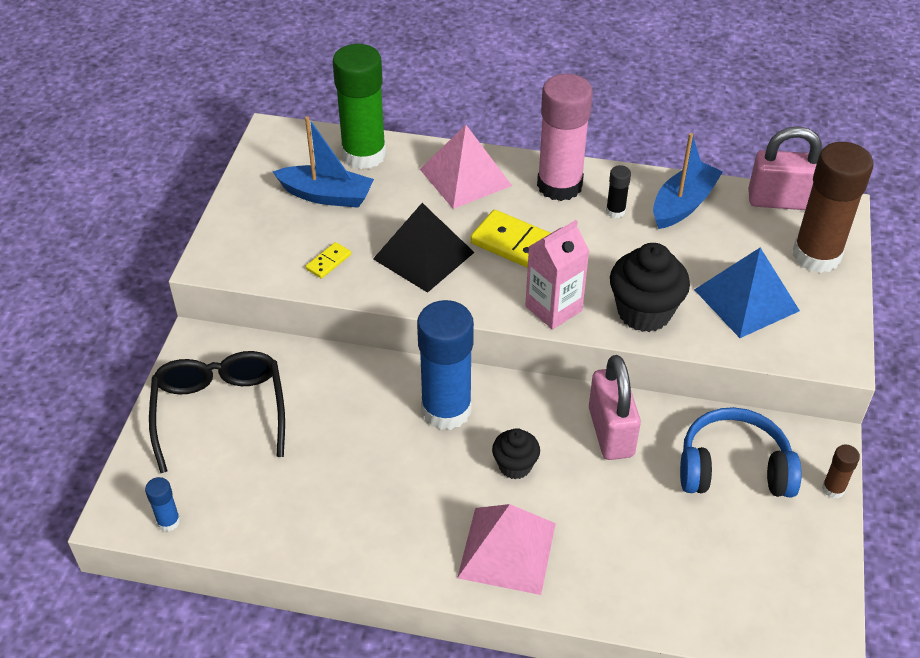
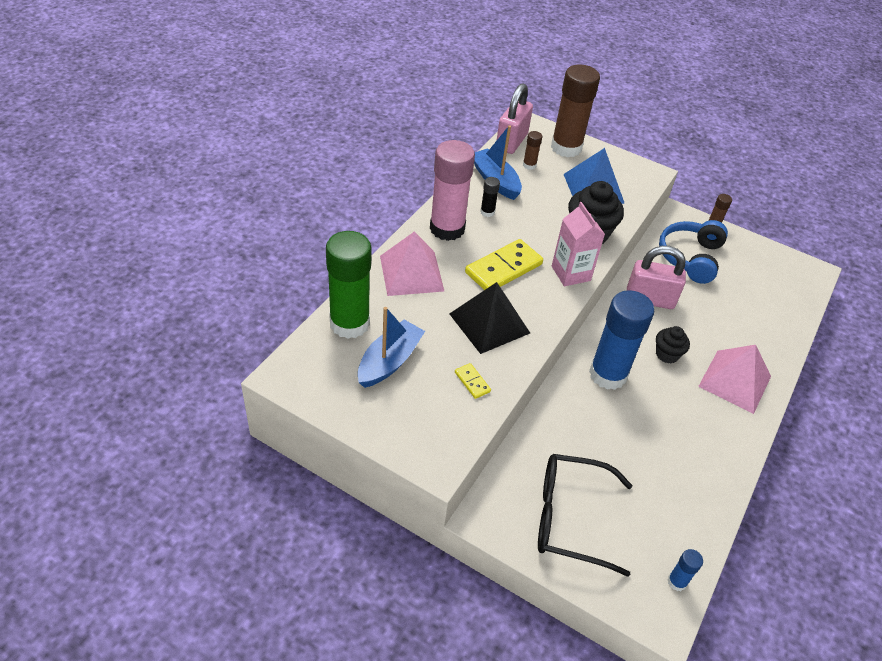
camera: 75 degrees left, 0 degrees up
(743, 228) = (529, 165): none -> brown glue stick

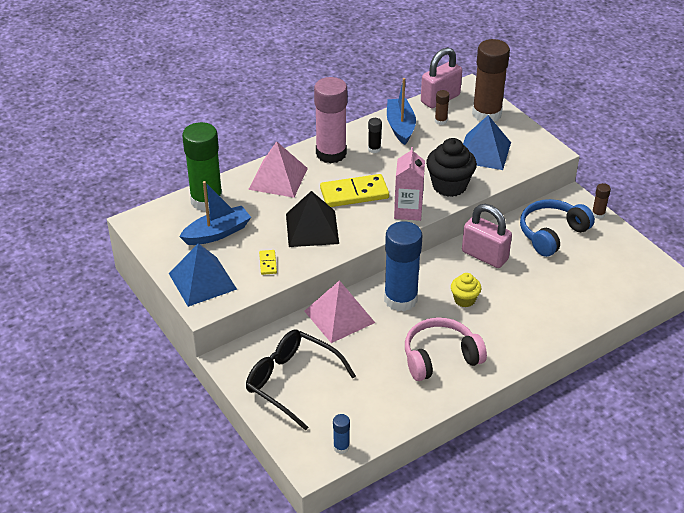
camera: 30 degrees right, 5 degrees down
(414, 430) = (202, 281): none -> blue pyramid
(667, 354) = (464, 300): black cupcake -> yellow cupcake
(692, 429) = (440, 357): none -> pink headphones
(734, 381) = (509, 335): pink pyramid -> pink pyramid (339, 316)

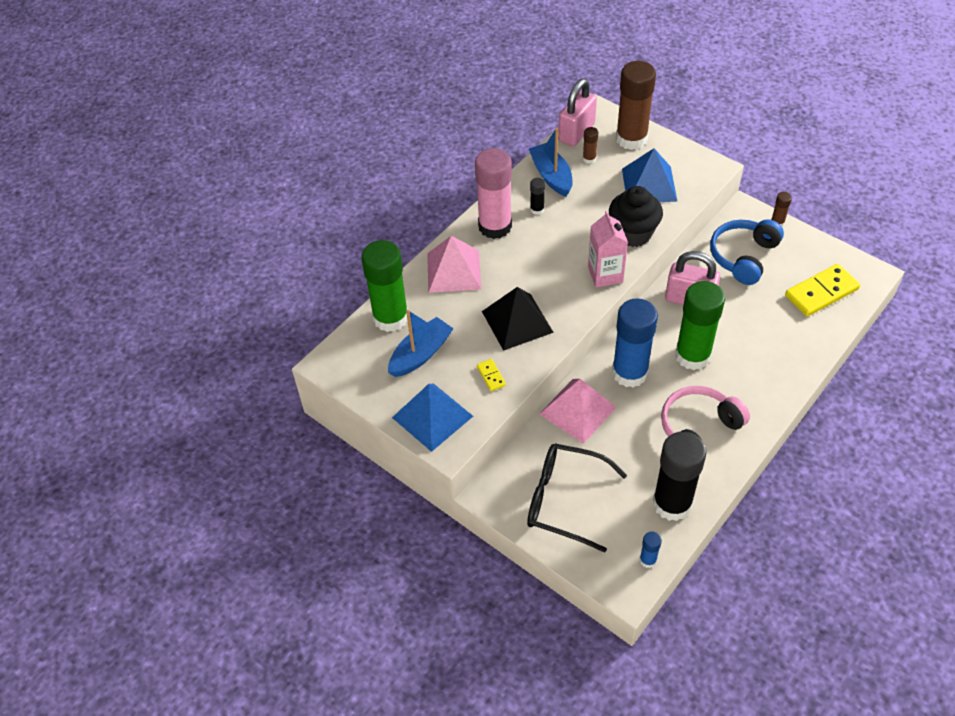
camera: 15 degrees left, 10 degrees up
(354, 193) = (541, 268): yellow domino -> yellow domino (821, 292)
(385, 409) = (672, 503): none -> black glue stick
(464, 300) = (692, 355): yellow cupcake -> green glue stick

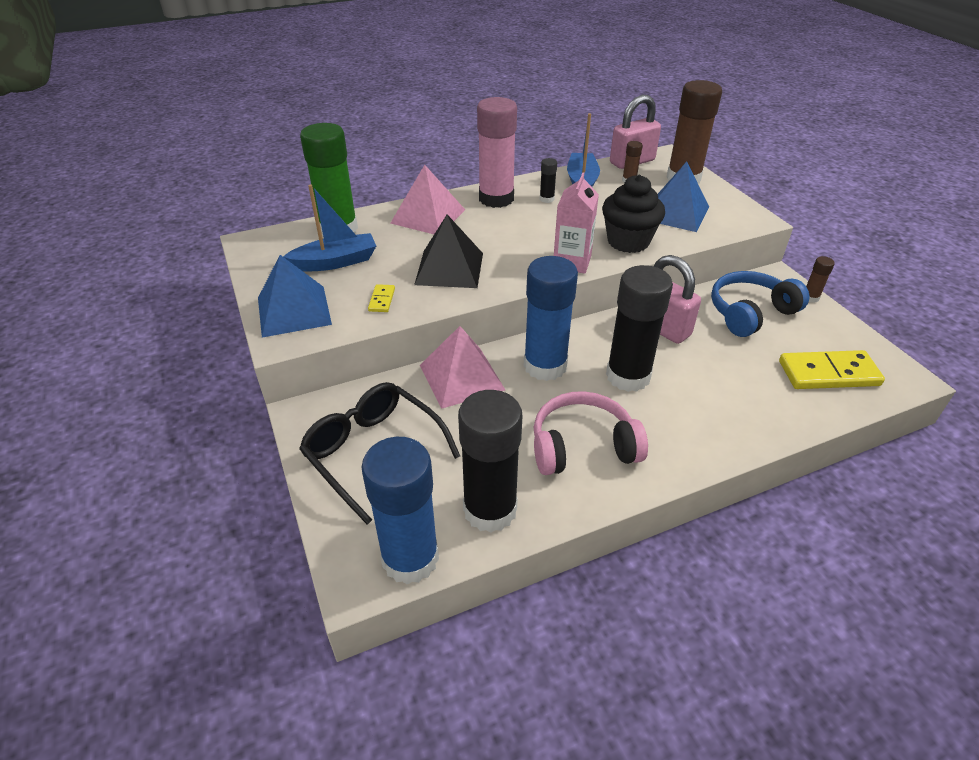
camera: 25 degrees right, 10 degrees down
(648, 560) = (410, 558): blue glue stick -> blue glue stick, size x2.36
(692, 355) = (628, 376): green glue stick -> black glue stick

